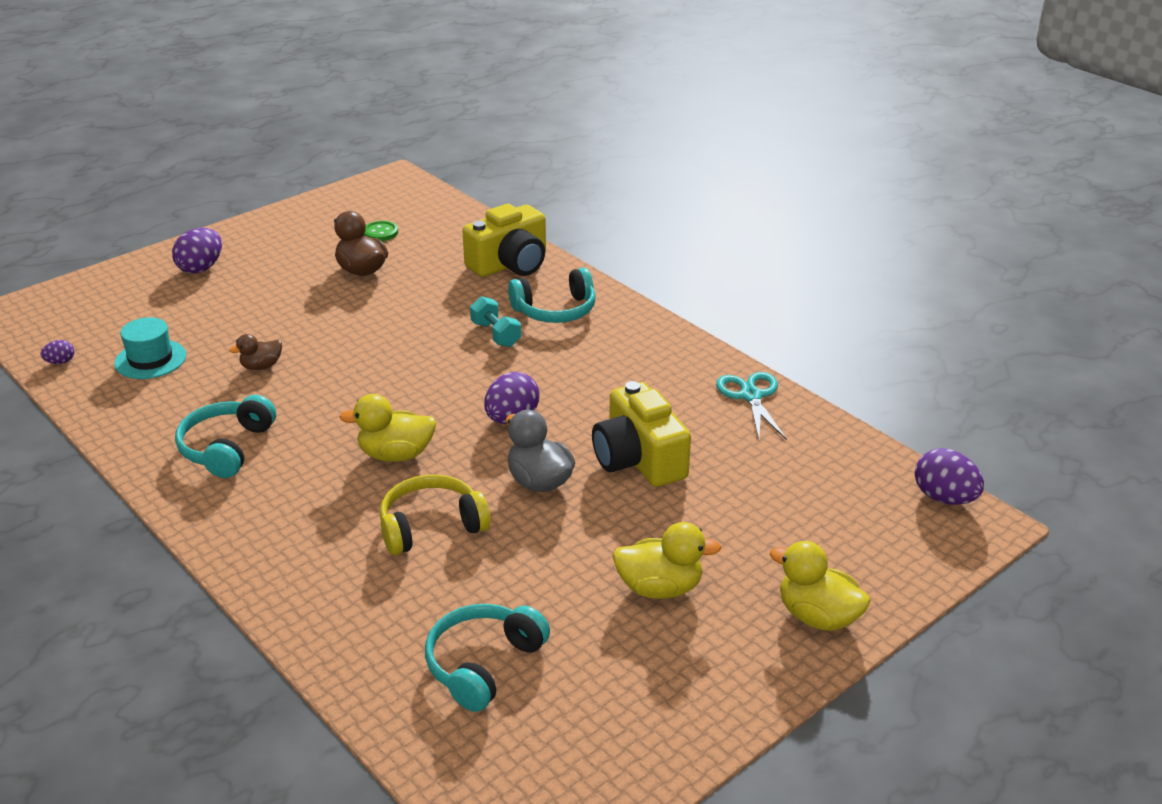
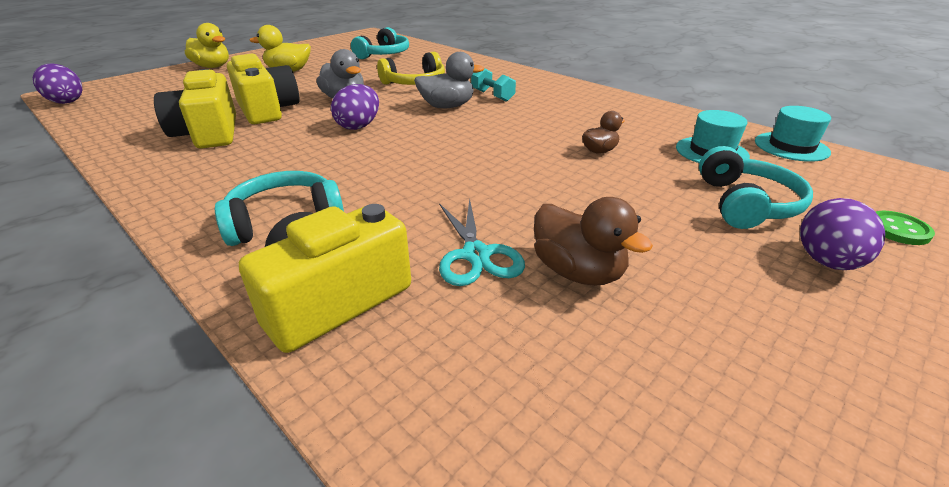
camera: 175 degrees right, 0 degrees up
(60, 362) = (791, 147): purple egg -> turquoise hat
(226, 448) = (572, 105): turquoise headphones -> turquoise headphones (745, 204)
(380, 232) = (600, 374): green button -> green button (898, 229)
(396, 455) = (447, 106): yellow duck -> grey duck
(496, 334) = (367, 188): turquoise dumbbell -> turquoise dumbbell (492, 95)
(684, 415) = (208, 133): none -> yellow camera
(751, 396) = (132, 147): turquoise scissors -> turquoise scissors (476, 255)

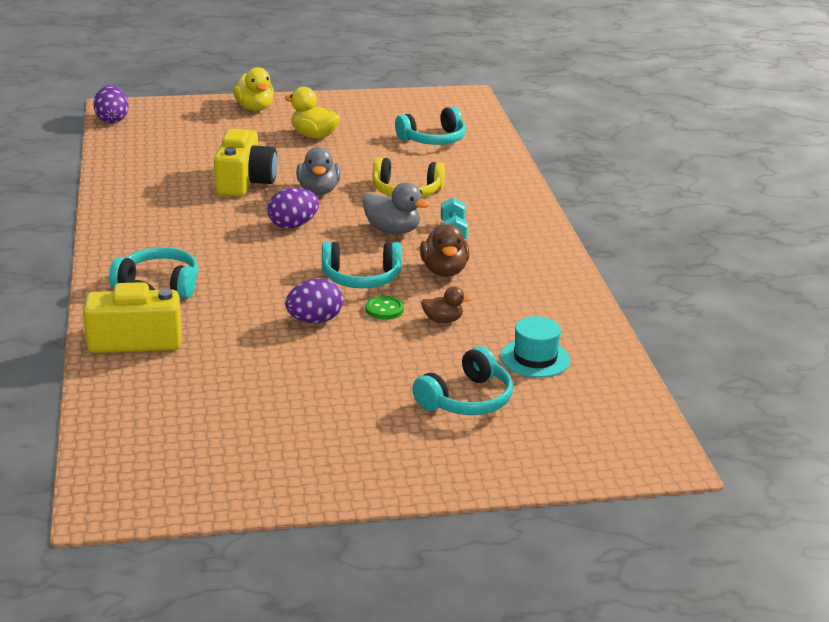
camera: 35 degrees right, 5 degrees down
(208, 133) = (180, 192): yellow camera -> none
(476, 255) = (236, 350): turquoise scissors -> none
(481, 144) = (361, 278): none -> turquoise headphones
(578, 272) = (277, 383): brown duck -> brown duck (444, 271)
(791, 147) = (619, 384): turquoise hat -> none
(826, 262) = (436, 447): purple egg -> purple egg (314, 320)
(898, 229) = (536, 459): green button -> green button (384, 309)

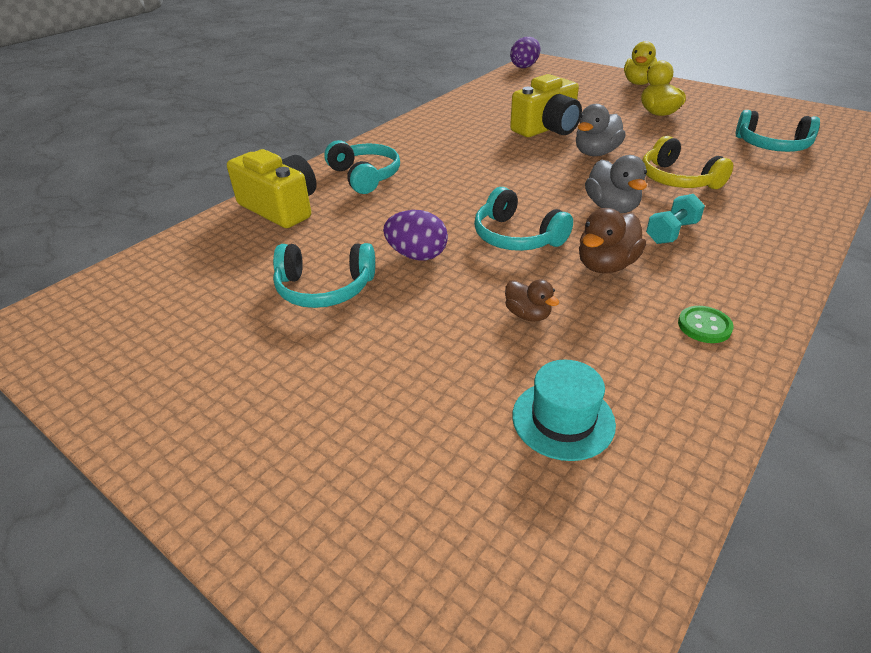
camera: 50 degrees right, 10 degrees up
(293, 225) = (531, 171): purple egg -> none
(384, 309) = (490, 275): green button -> green button (704, 326)
(467, 399) = (412, 421): turquoise headphones -> turquoise headphones (325, 288)

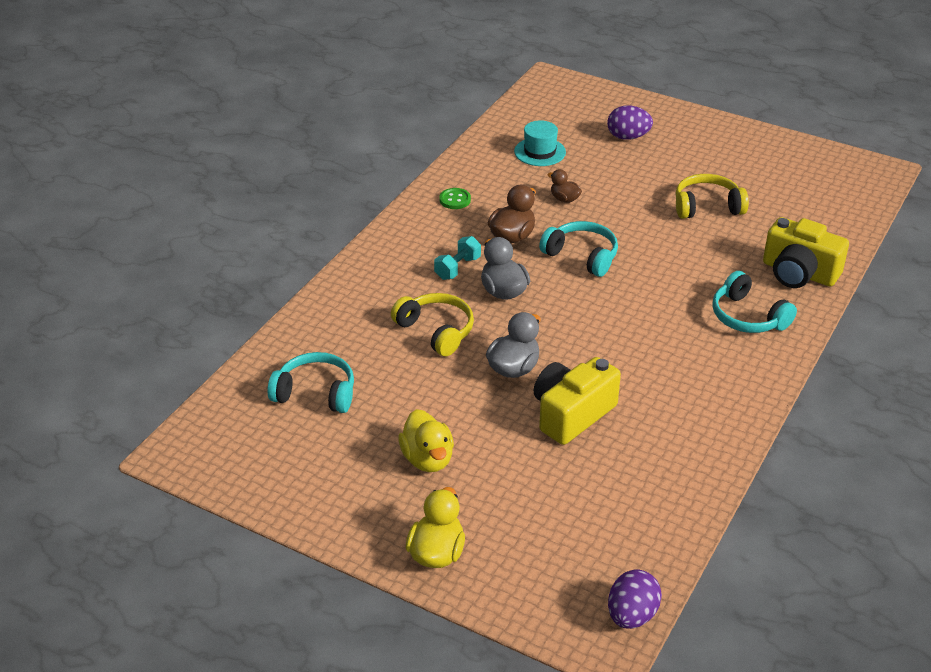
camera: 170 degrees right, 0 degrees up
(325, 288) = (707, 206): turquoise headphones -> yellow headphones
(417, 255) = (654, 235): purple egg -> purple egg (628, 137)

